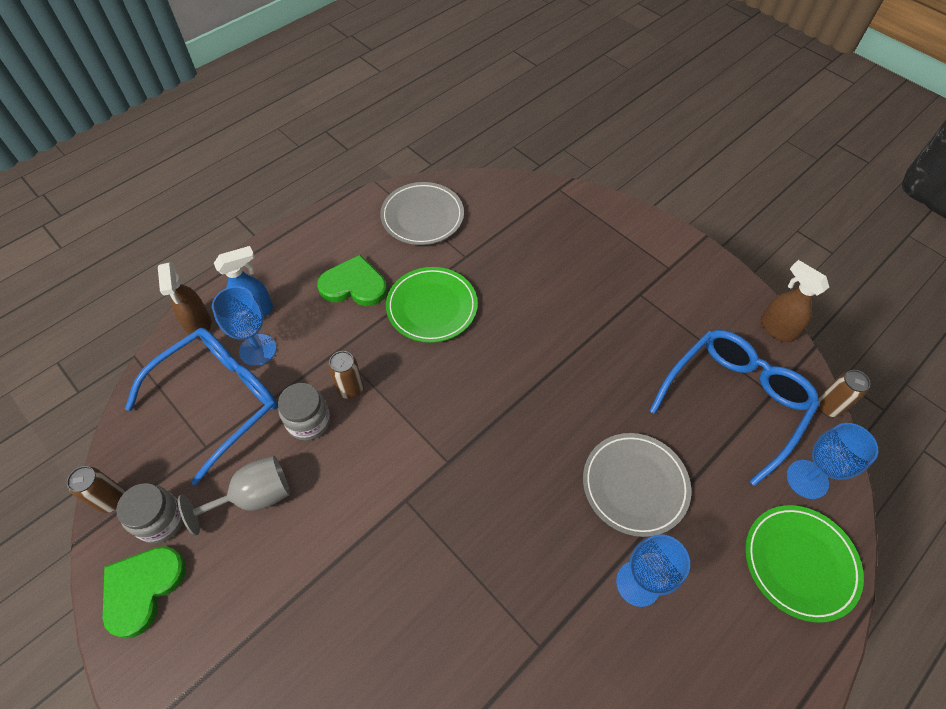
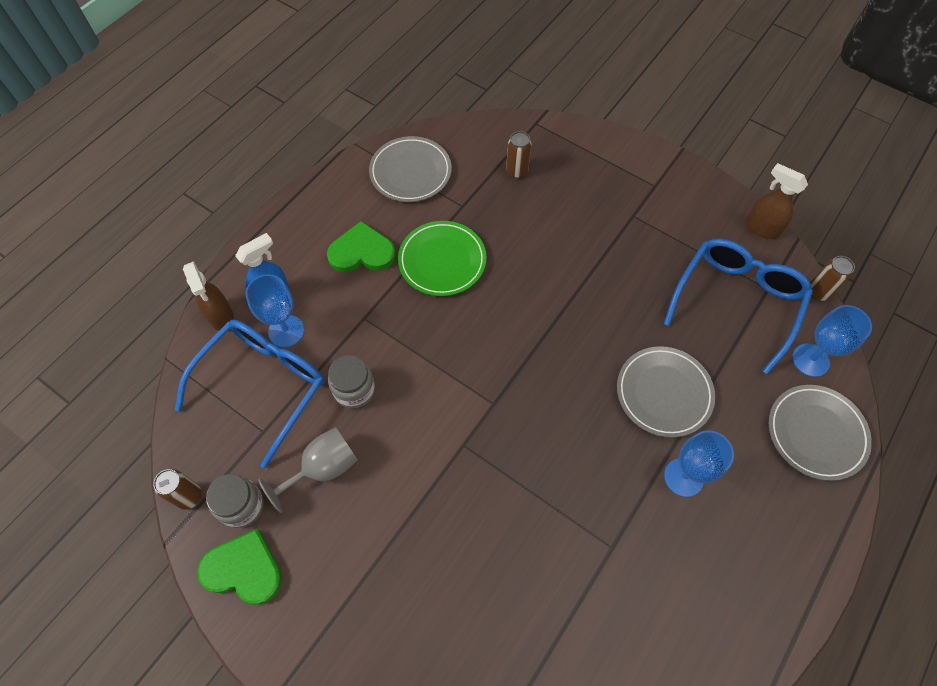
camera: 10 degrees left, 5 degrees up
(142, 589) = (244, 569): green heart -> green heart turned 90 degrees clockwise
(350, 389) = (385, 352): brown can -> brown can (517, 171)
(800, 563) = (816, 433): green plate -> grey plate

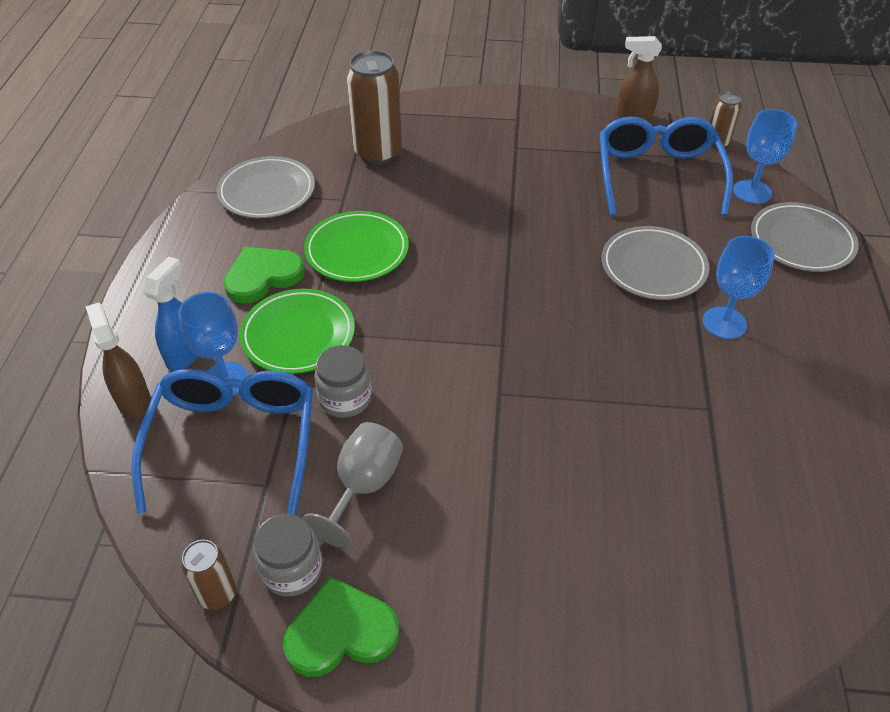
camera: 30 degrees left, 15 degrees down
(221, 317) = (133, 400): brown spray bottle -> brown spray bottle turned 150 degrees counterclockwise
(355, 317) = (298, 335): none -> green plate
(517, 171) = (378, 153): brown can -> brown can, size x1.92

